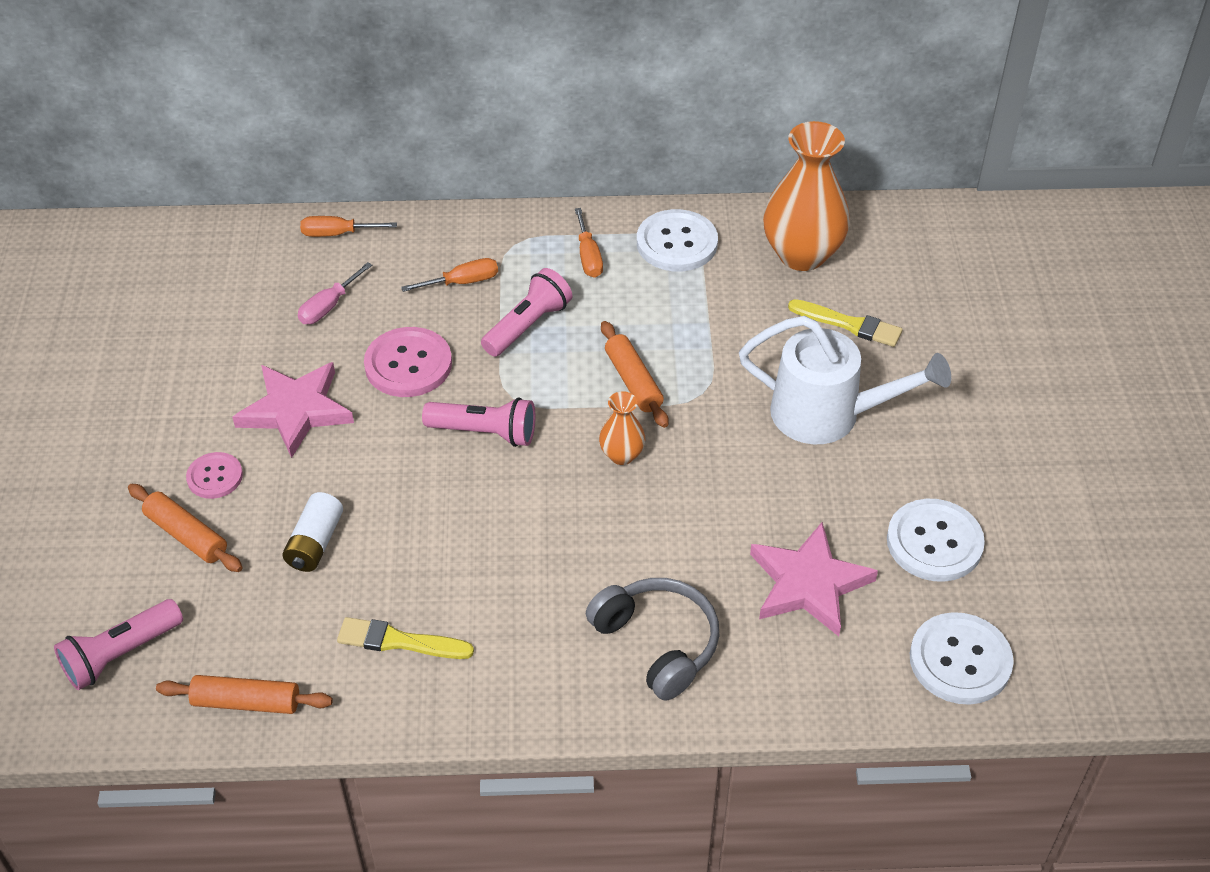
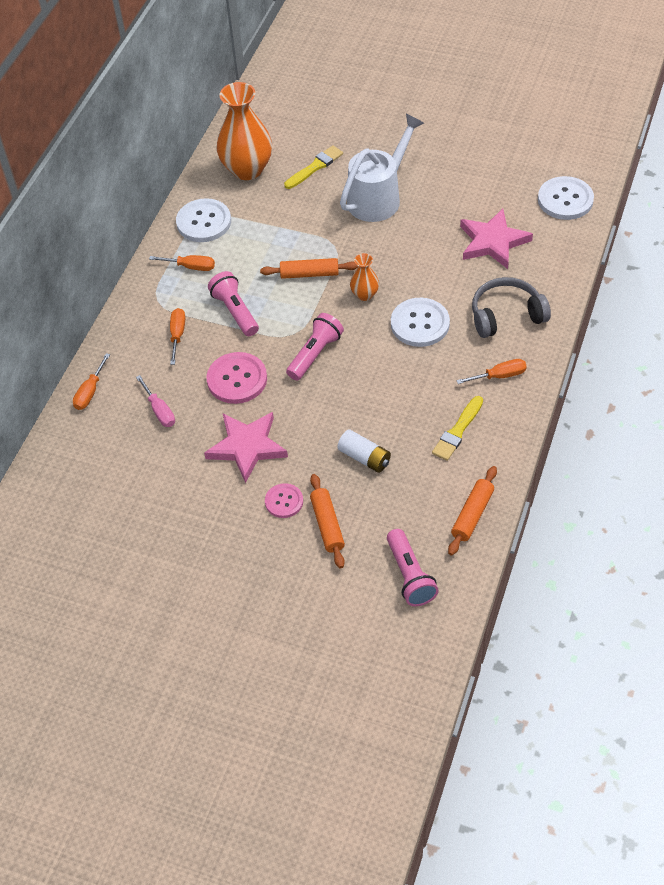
camera: 65 degrees left, 5 degrees up
(186, 535) = (327, 525): orange rolling pin -> orange rolling pin turned 75 degrees counterclockwise
(527, 667) = (499, 376): none -> orange screwdriver
(934, 542) = (487, 184): white button -> white button (420, 324)

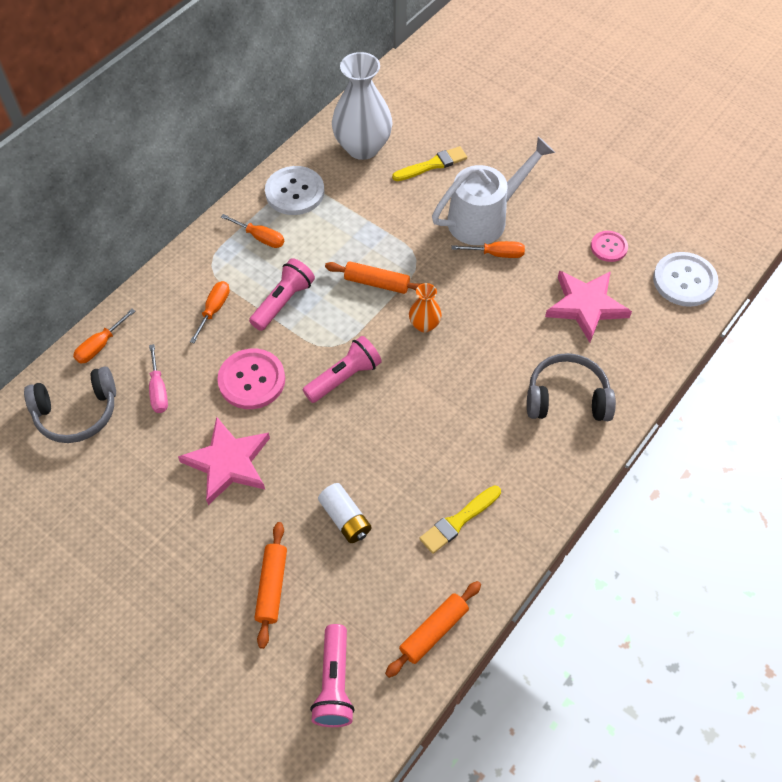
camera: 15 degrees right, 5 degrees up
(96, 449) = (77, 413): none -> grey headphones
(235, 311) = (283, 302): pink flashlight -> pink flashlight turned 45 degrees clockwise
(247, 169) = (362, 147): orange vase -> white vase
(284, 501) = (238, 541): pink button -> pink button (608, 247)
(420, 324) = (469, 377): white button -> none
(499, 376) = (531, 469): orange screwdriver -> orange screwdriver (496, 254)

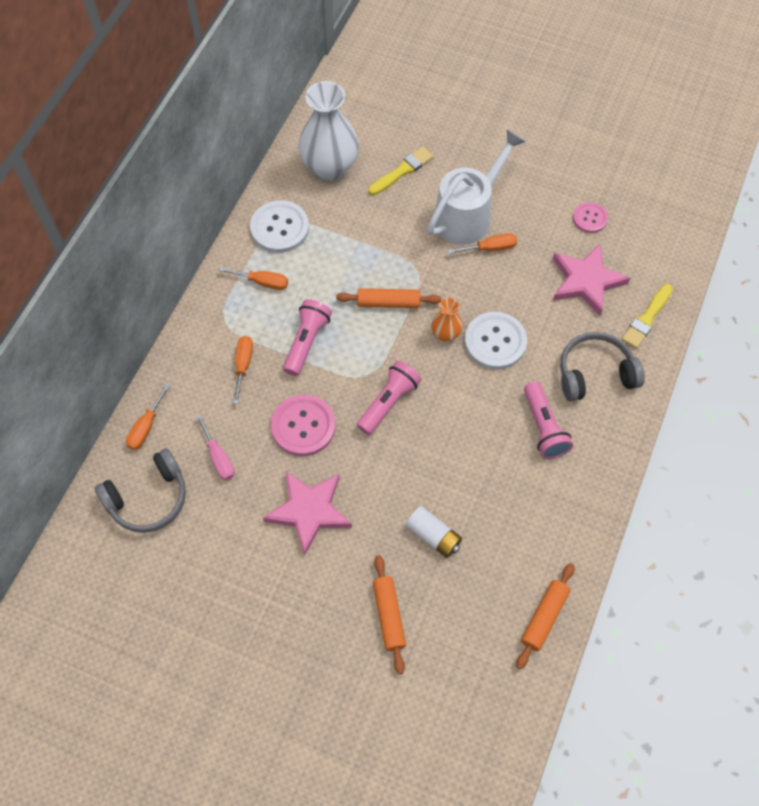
camera: 15 degrees left, 5 degrees up
(334, 683) = (473, 687): pink flashlight -> pink flashlight (543, 427)
(458, 521) = (534, 512): yellow brush -> yellow brush (646, 318)
(684, 281) = (666, 236): white button -> white button (495, 342)

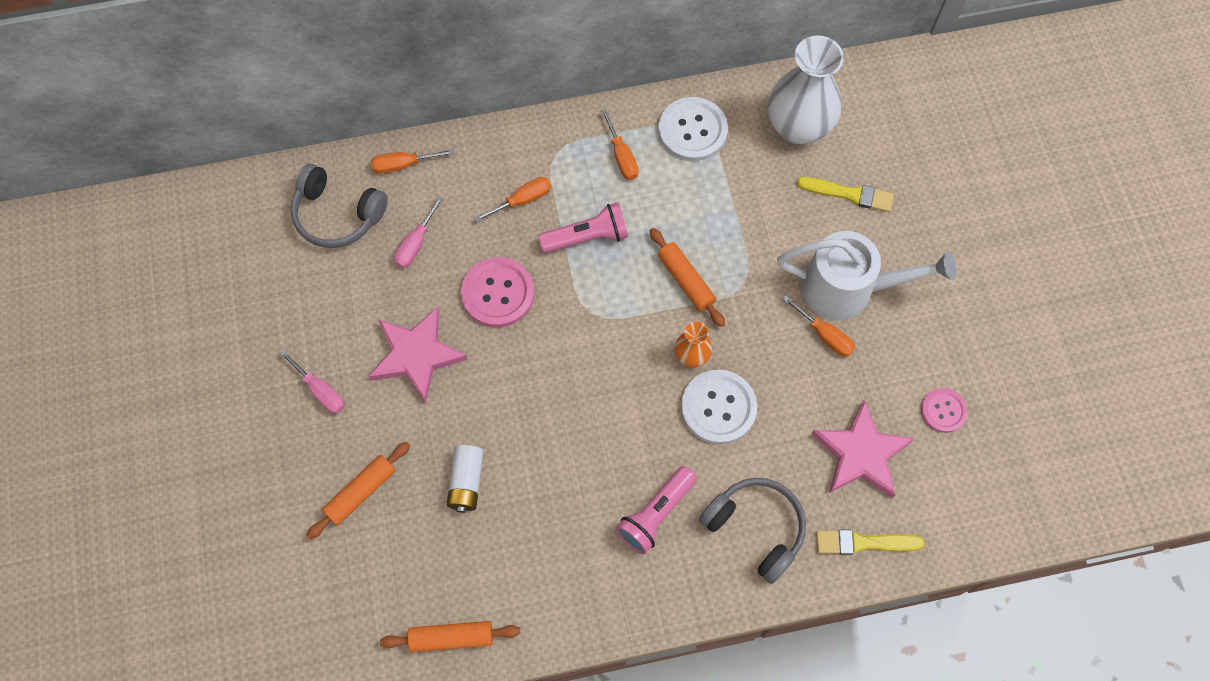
camera: 55 degrees right, 5 degrees up
(285, 597) = (320, 391): none -> pink screwdriver
(388, 402) = (577, 352): pink flashlight -> none

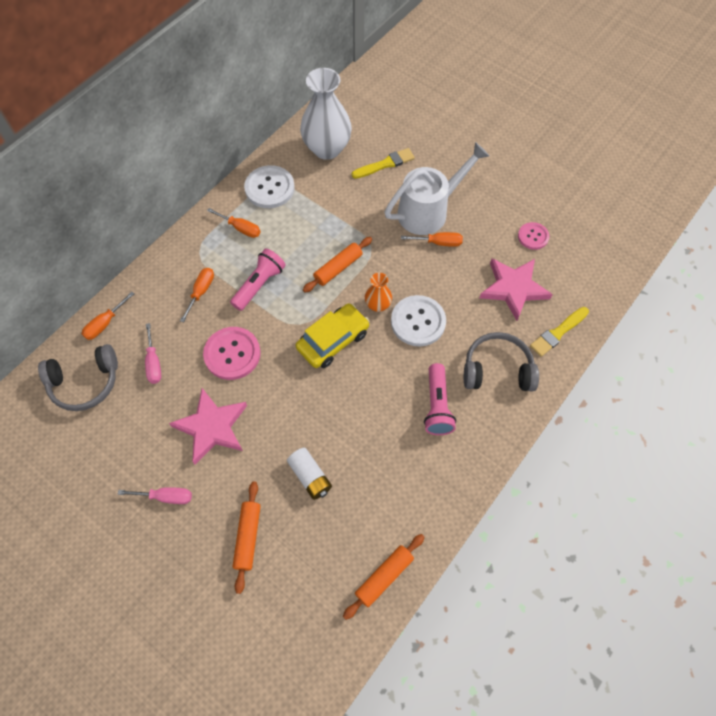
camera: 40 degrees left, 5 degrees down
(610, 358) = (333, 340): none -> yellow car
(686, 280) = (338, 268): orange rolling pin -> orange rolling pin turned 60 degrees counterclockwise

